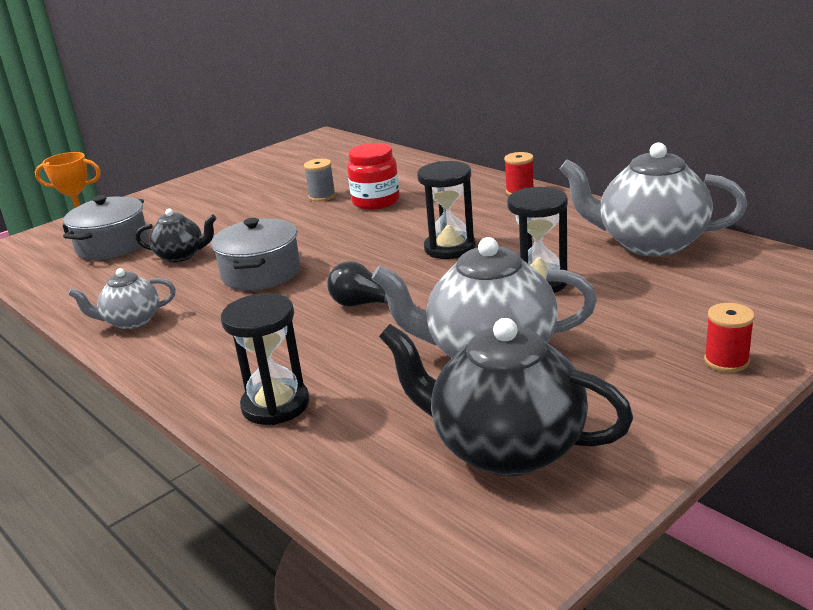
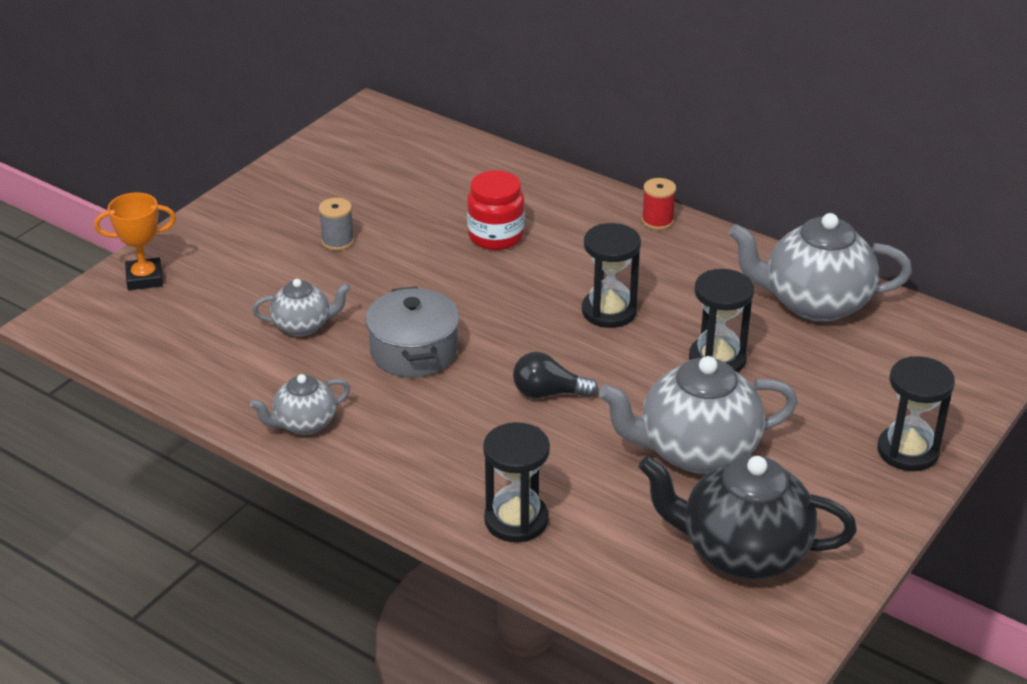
camera: 15 degrees left, 10 degrees up
(112, 245) = (205, 310): grey pot -> none
(181, 256) = (303, 326): black teapot -> grey teapot
(322, 196) = (426, 226): grey spool -> grey spool (337, 241)
(726, 361) = (907, 451): red spool -> black hourglass

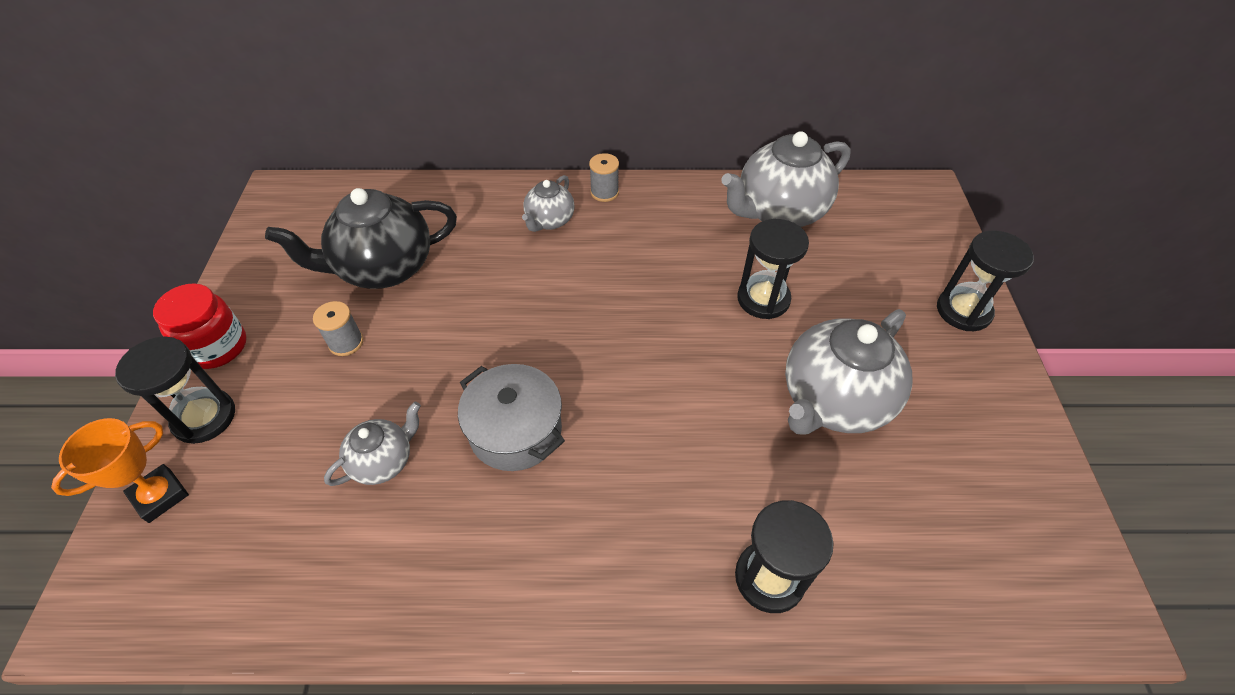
camera: 35 degrees left, 15 degrees up
(304, 424) = (476, 589): grey teapot -> grey teapot (549, 221)
(496, 236) = (488, 267): red jar -> red jar (217, 347)
(548, 393) = (669, 409): black light bulb -> none
(609, 311) = (643, 296): black hourglass -> black hourglass (204, 417)
(657, 221) = (604, 192): red spool -> grey spool
(742, 552) = (963, 487): black teapot -> black teapot (384, 268)

